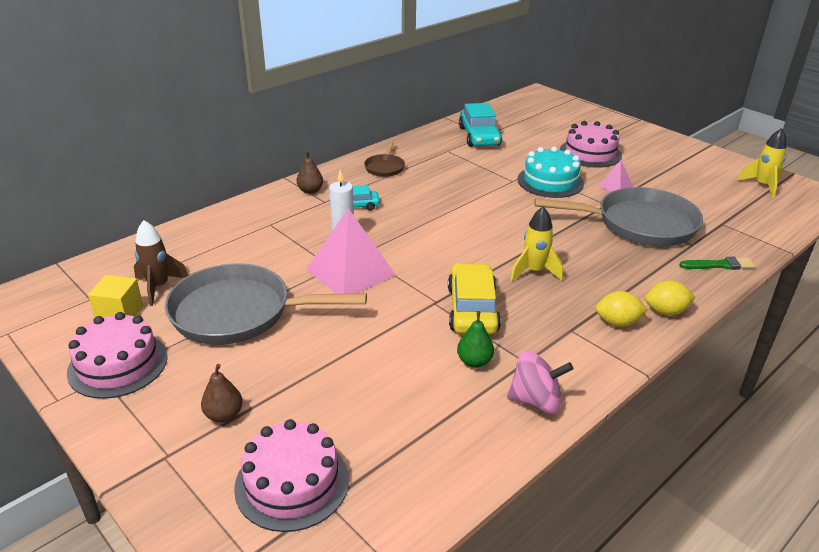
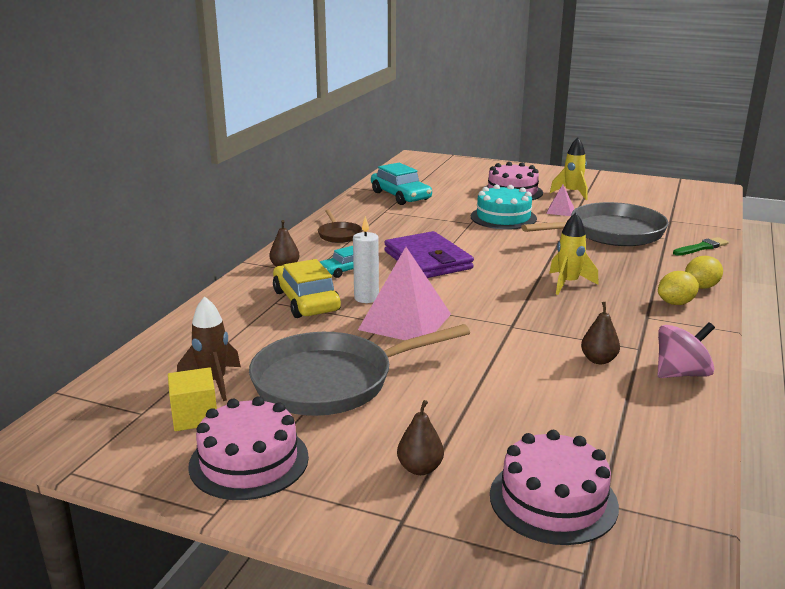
camera: 25 degrees left, 10 degrees down
(433, 213) = (428, 260): none -> purple wallet
(472, 309) = (550, 323): yellow car -> yellow car (306, 301)
(474, 362) = (598, 360): green pear -> brown pear
(762, 186) = (669, 190): yellow rocket -> yellow rocket (572, 193)

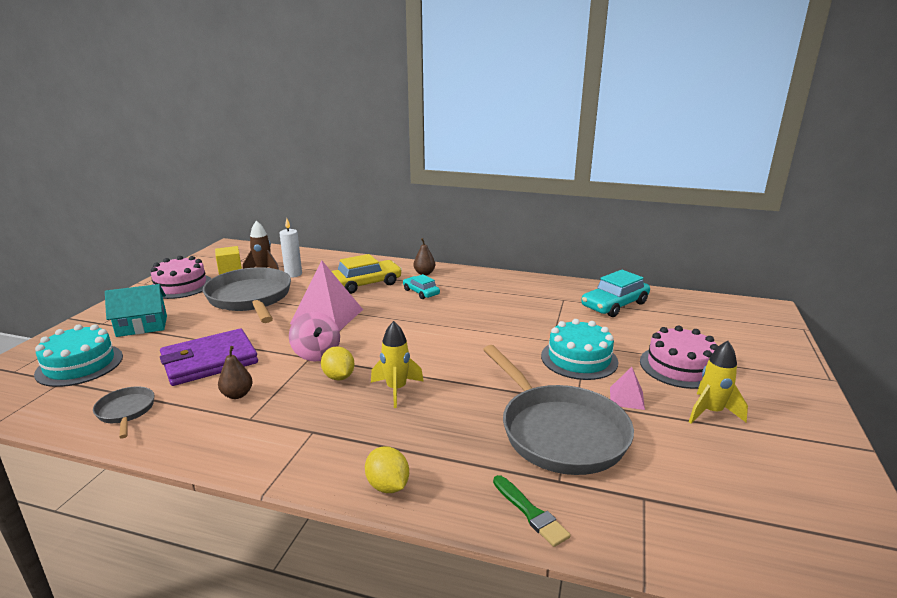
camera: 85 degrees right, 0 degrees up
(339, 234) = (495, 285): brown pan -> none
(366, 298) = (369, 302): white candle -> white candle (293, 274)
(420, 468) = (142, 326): brown pear -> turquoise house
(428, 260) = (446, 321): purple wallet -> purple wallet (209, 361)
(553, 500) = (80, 365): pink cake -> turquoise cake
(655, 426) = (126, 411): none -> grey pan
(675, 303) = (343, 456): yellow lemon -> yellow lemon (339, 377)
(681, 374) = (194, 437): pink spinning top -> pink spinning top (316, 353)

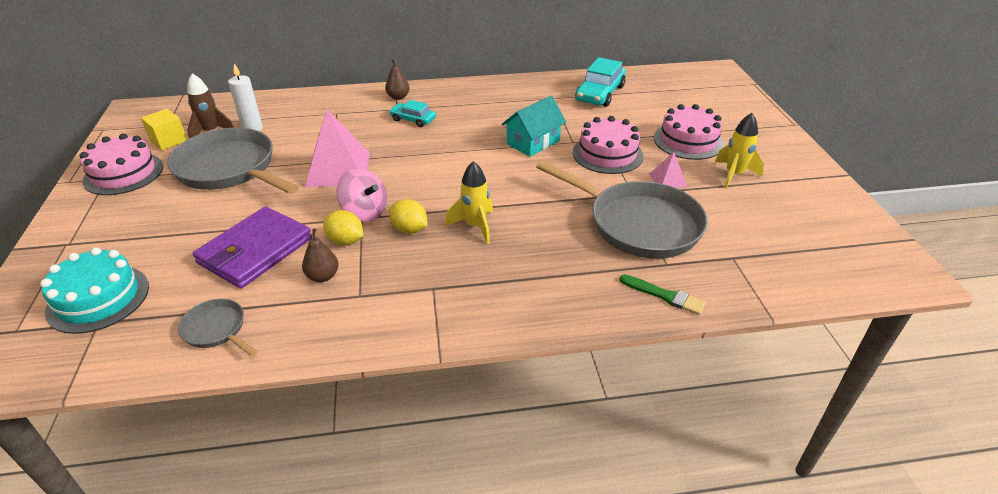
camera: 25 degrees left, 15 degrees up
(142, 326) = (128, 234): turquoise house -> turquoise house (533, 142)
(366, 284) = (346, 122): yellow car -> none
(388, 486) = (541, 313): yellow lemon -> yellow lemon (345, 241)
(579, 359) = (607, 154): turquoise cake -> pink cake

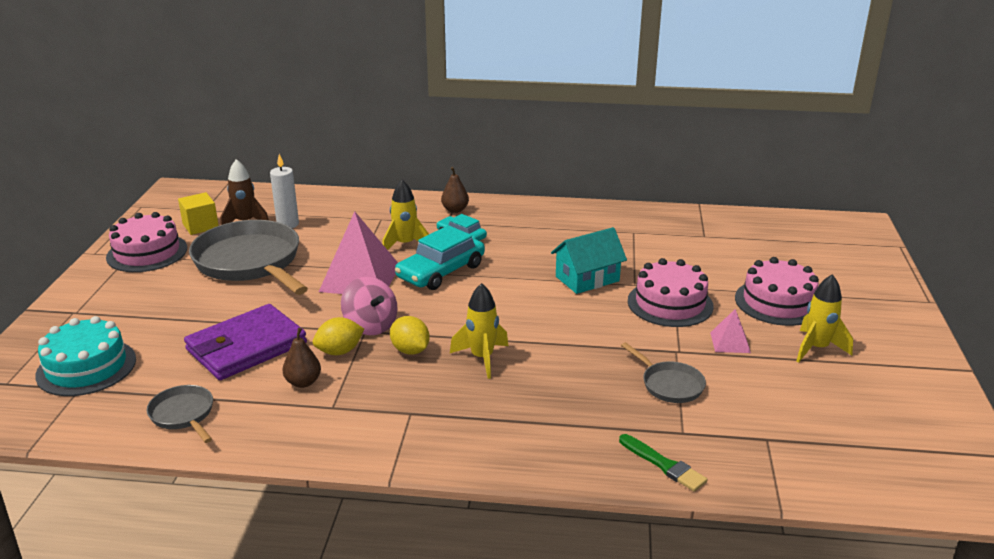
camera: 15 degrees right, 10 degrees down
(345, 241) = (339, 351): yellow lemon -> yellow lemon turned 75 degrees counterclockwise
(367, 133) = (405, 245): none -> yellow rocket
(599, 93) = (693, 234): turquoise car -> turquoise car (441, 271)
(638, 224) = (669, 384): grey pan -> grey pan, size x0.47

